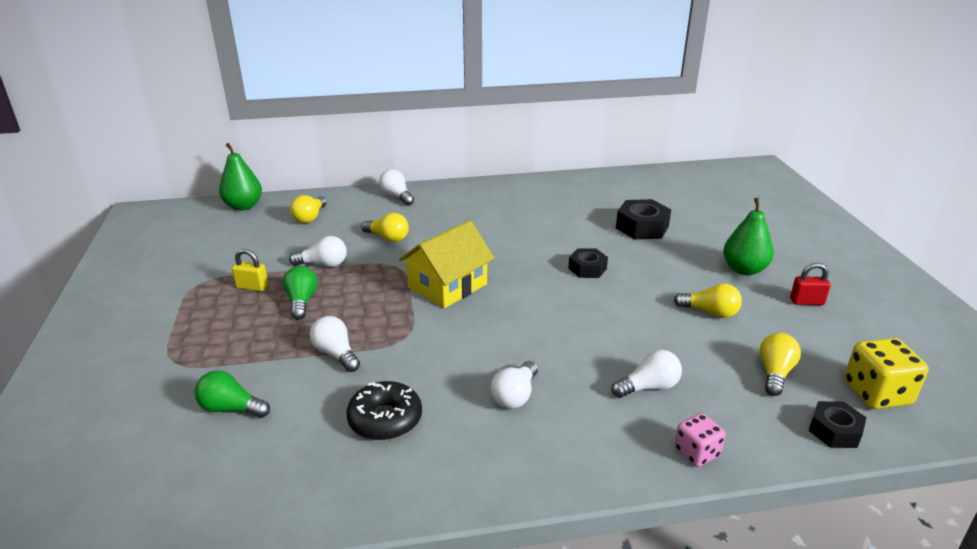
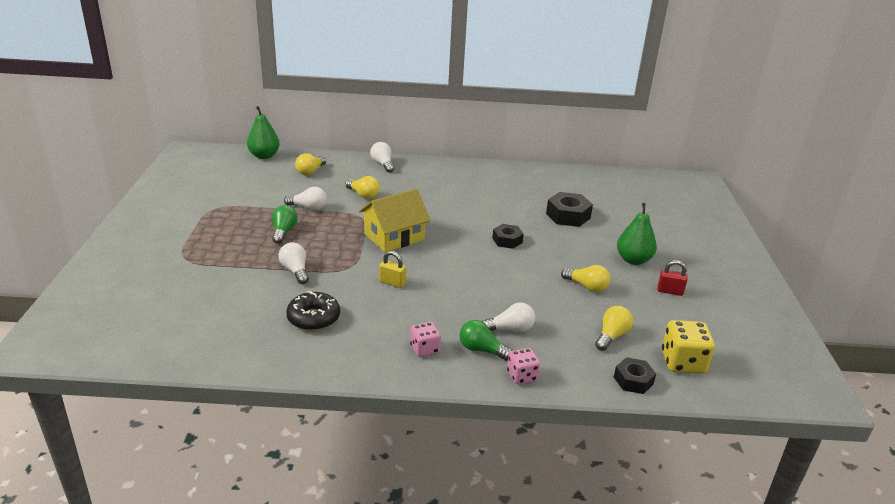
camera: 10 degrees right, 0 degrees up
(231, 408) = (213, 294): green light bulb -> green light bulb (481, 350)
(252, 287) = (252, 216): yellow padlock -> yellow padlock (392, 282)
(515, 396) = (410, 318): white light bulb -> none
(553, 437) = (424, 349): none -> pink dice

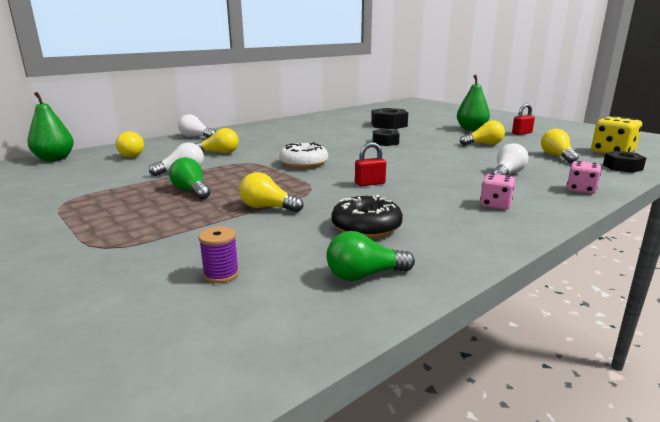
camera: 40 degrees left, 10 degrees down
(200, 307) = (221, 274): none -> purple spool
(295, 271) = (267, 208): white light bulb -> yellow light bulb
(392, 282) = (370, 183): yellow padlock -> red padlock
(394, 237) = (304, 163): yellow house -> white donut
(481, 350) = (525, 189): green light bulb -> green light bulb (364, 275)

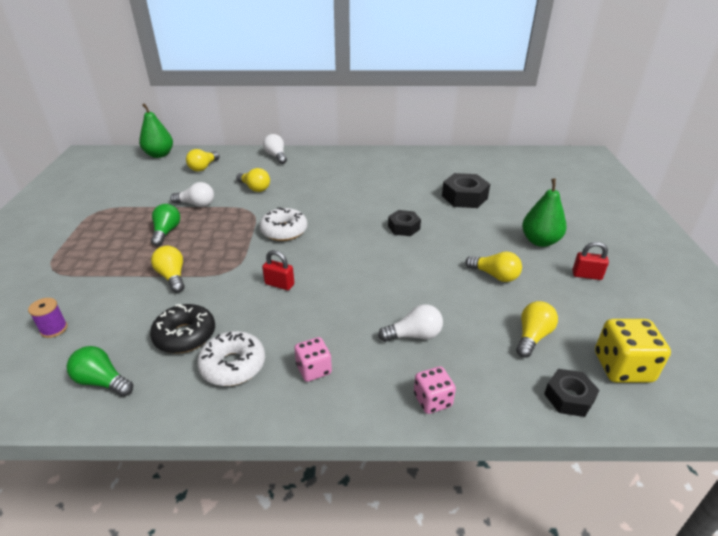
camera: 40 degrees right, 15 degrees up
(442, 224) = (233, 365): none -> white donut

